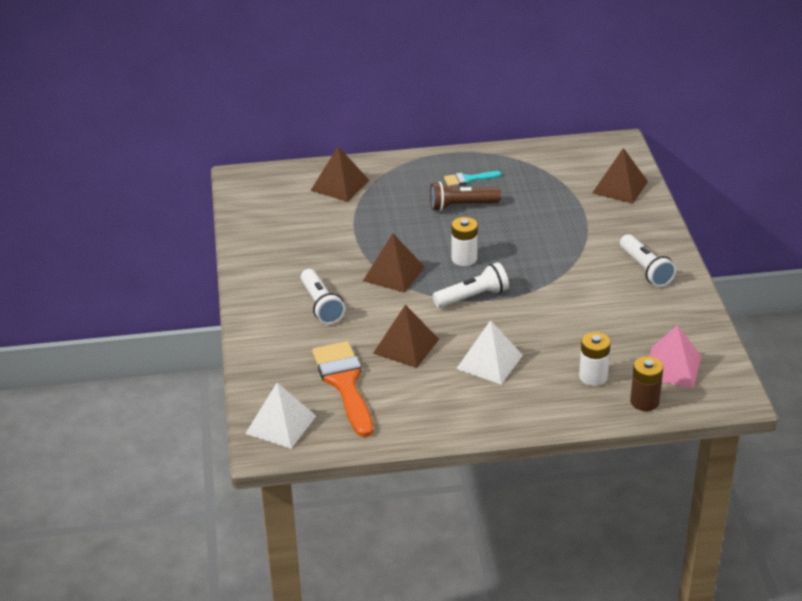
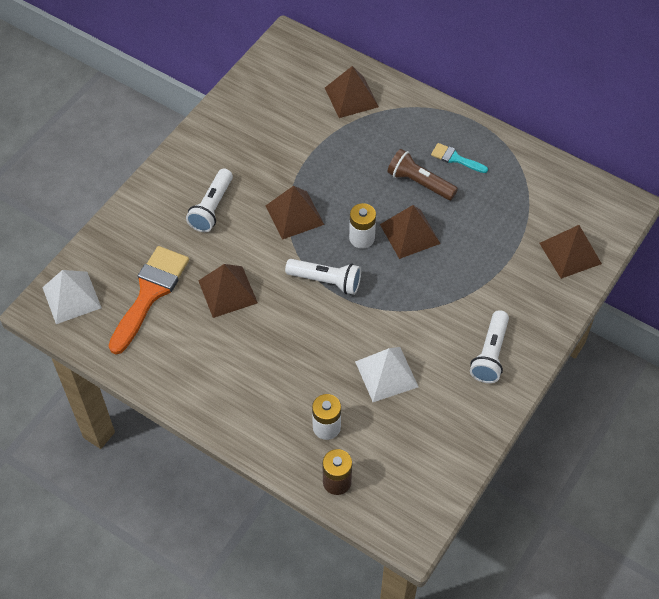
camera: 40 degrees right, 20 degrees up
(489, 362) = (268, 352): white pyramid -> white pyramid (386, 374)
(495, 237) = (410, 233): none -> brown pyramid
(672, 367) = (396, 466): pink pyramid -> none

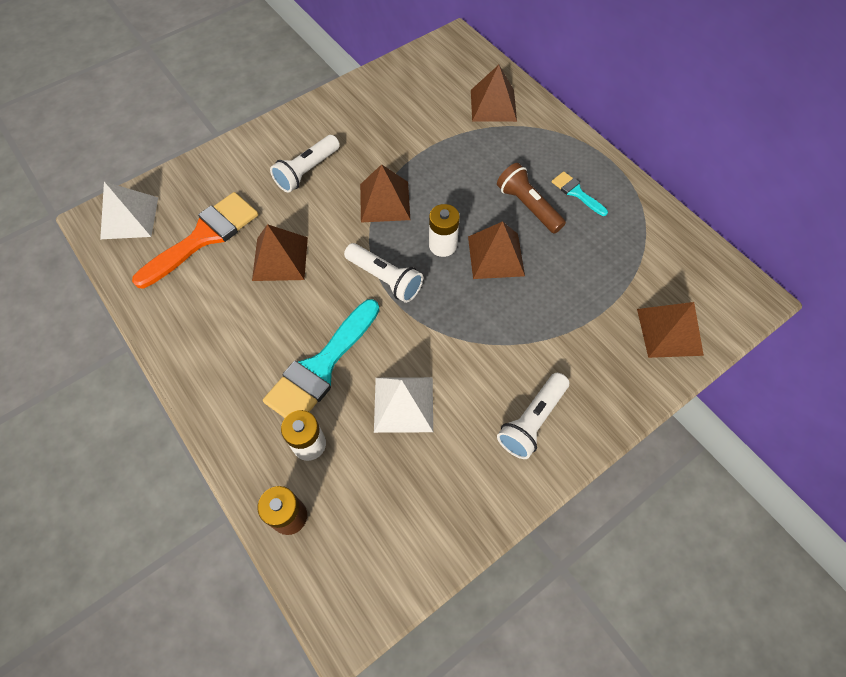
camera: 20 degrees right, 5 degrees up
(307, 367) = (321, 367): none -> turquoise brush

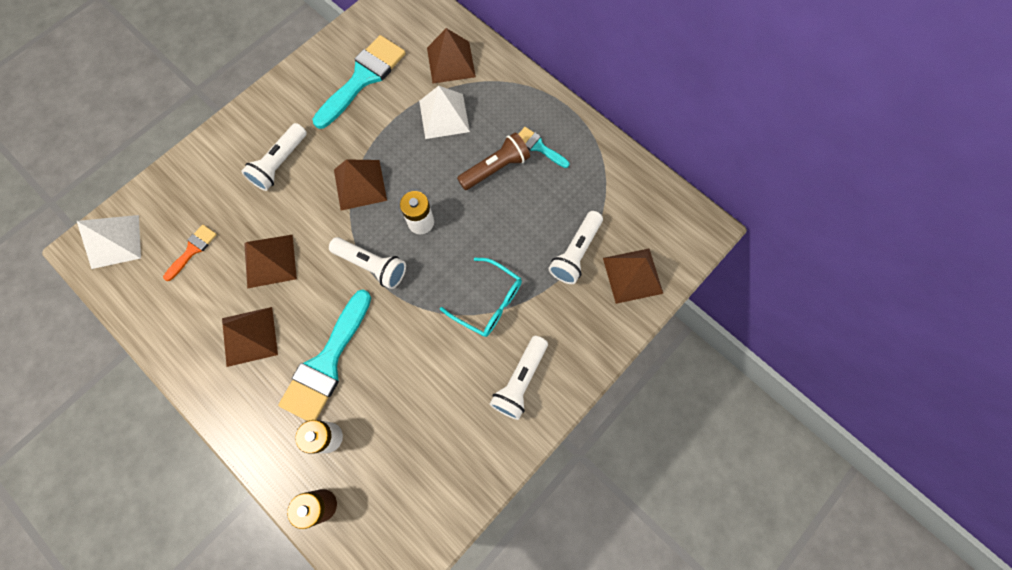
camera: 10 degrees left, 10 degrees up
(204, 237) = (192, 250): orange brush -> orange brush, size x0.50
(403, 108) = (363, 78): none -> turquoise brush
(404, 404) = (406, 385): white pyramid -> white pyramid (444, 116)
(496, 256) = (471, 225): brown pyramid -> brown pyramid (249, 336)
(505, 334) = (488, 302): none -> turquoise glasses
(528, 206) = (495, 168): brown flashlight -> brown flashlight turned 105 degrees clockwise
(606, 299) = (575, 253): none -> white flashlight

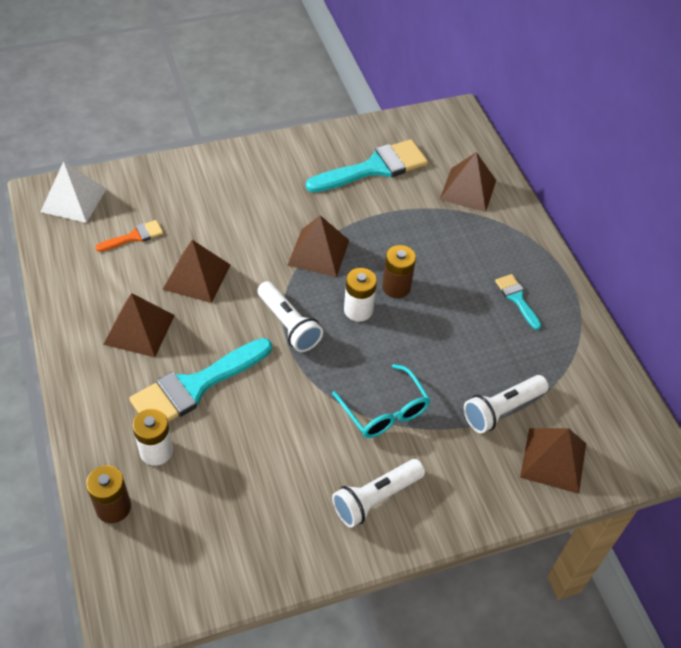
camera: 25 degrees right, 20 degrees down
(280, 163) = (255, 203): white flashlight -> none
(440, 185) = (396, 287): none -> brown battery
(444, 116) = (435, 231): white pyramid -> none
(495, 168) = (460, 297): brown flashlight -> none

